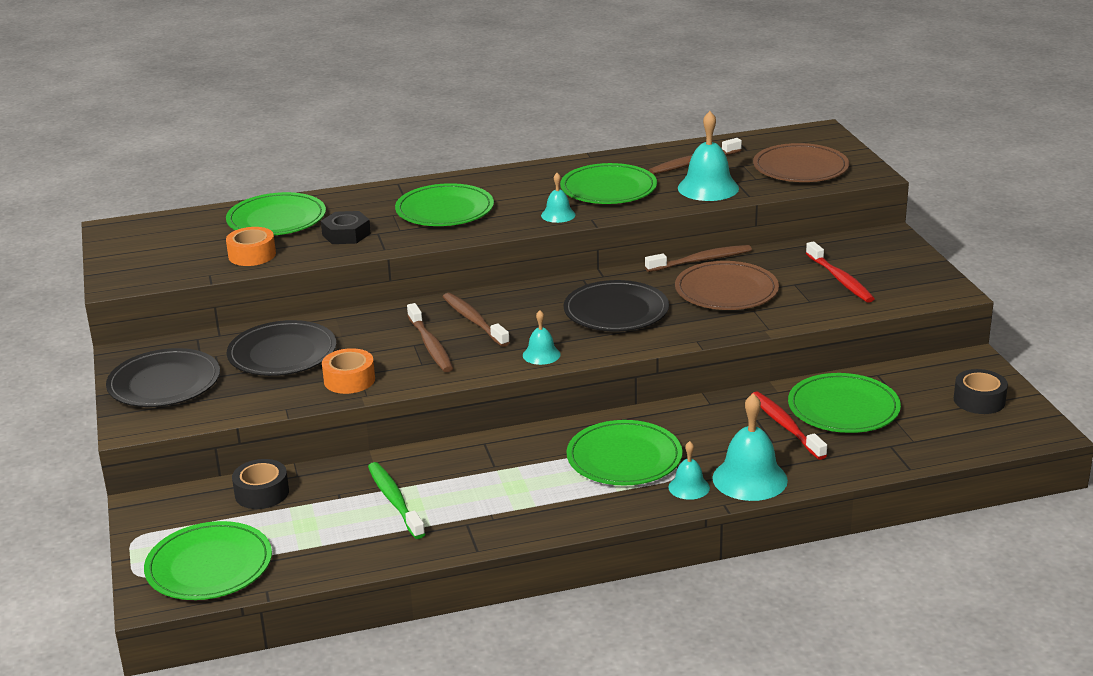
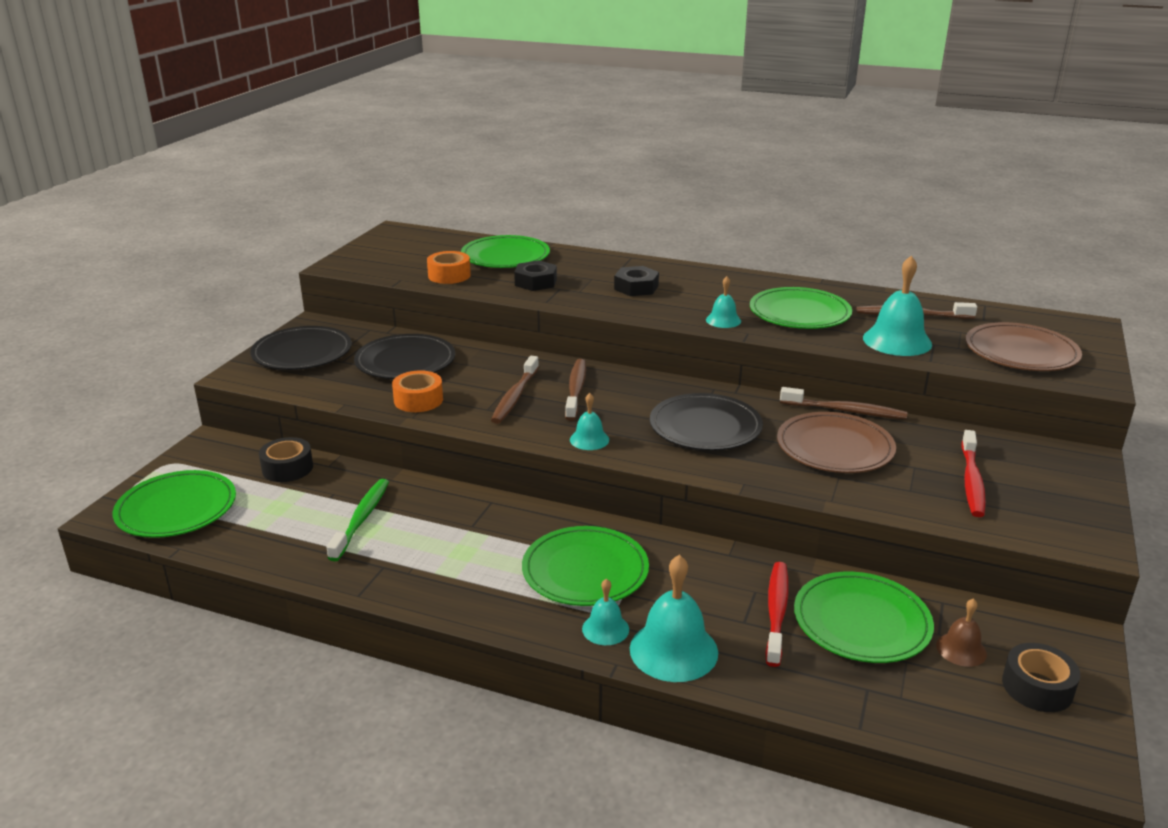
camera: 35 degrees right, 0 degrees up
(444, 210) = (636, 287): green plate -> black nut
(917, 398) = (961, 649): none -> brown bell

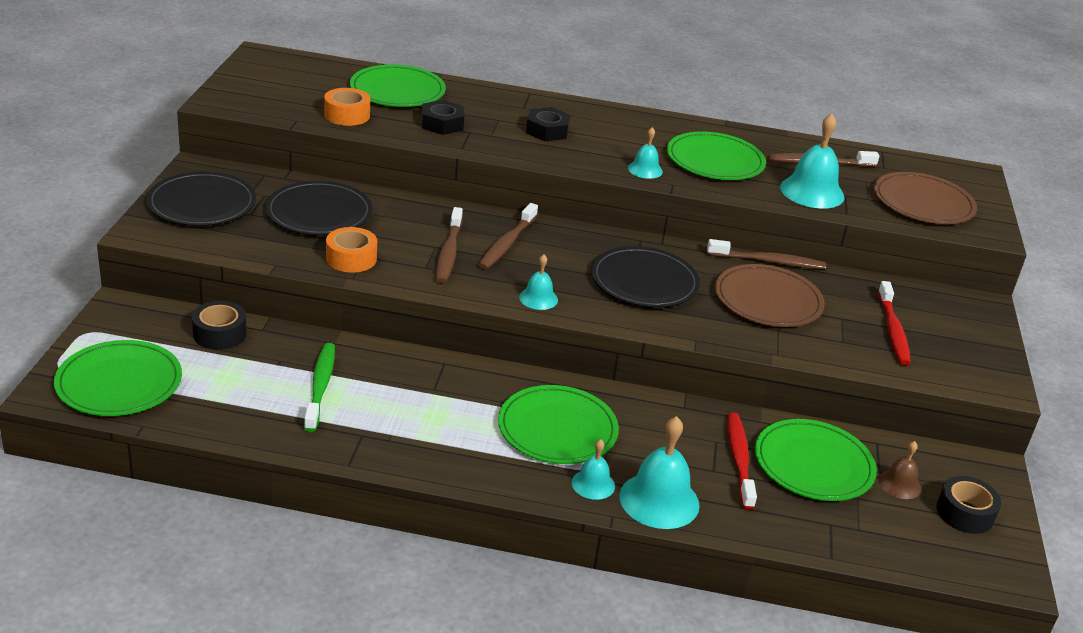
camera: 15 degrees left, 5 degrees up
(576, 390) = (507, 243): brown toothbrush -> brown toothbrush turned 150 degrees counterclockwise

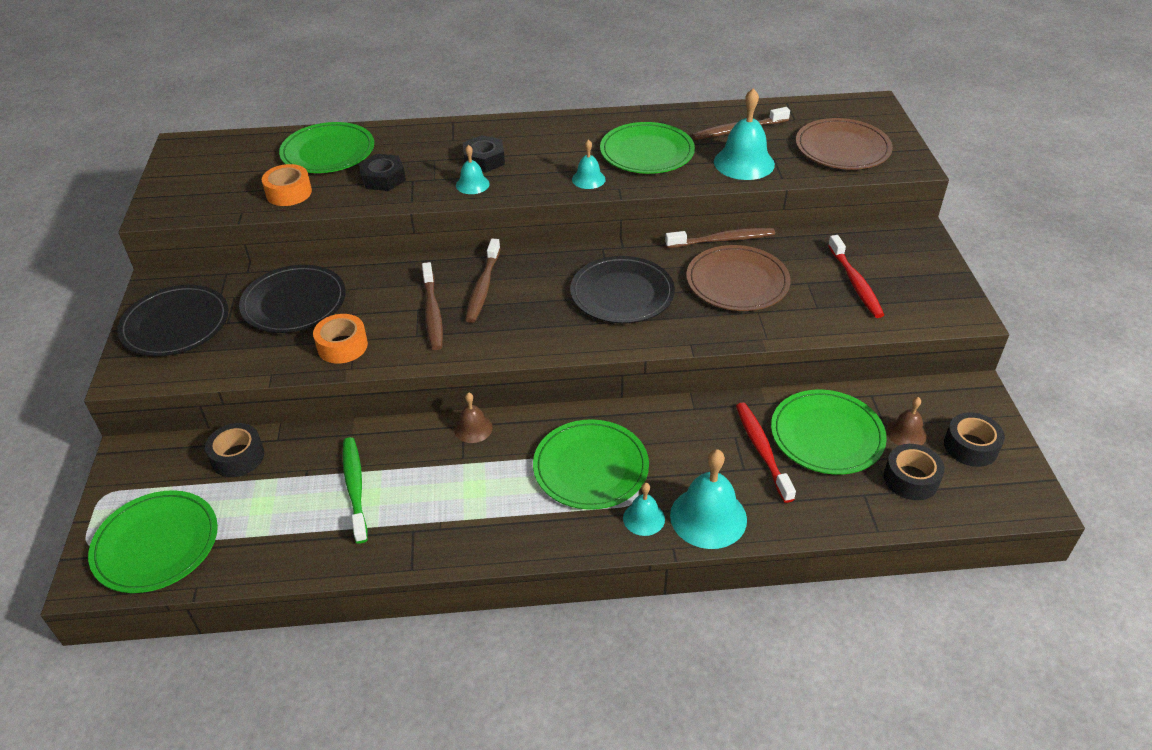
camera: 10 degrees left, 10 degrees up
(453, 368) = (473, 428): none -> brown bell
(538, 298) = (533, 340): turquoise bell -> turquoise bell (472, 184)
(887, 523) = (911, 479): none -> black tape

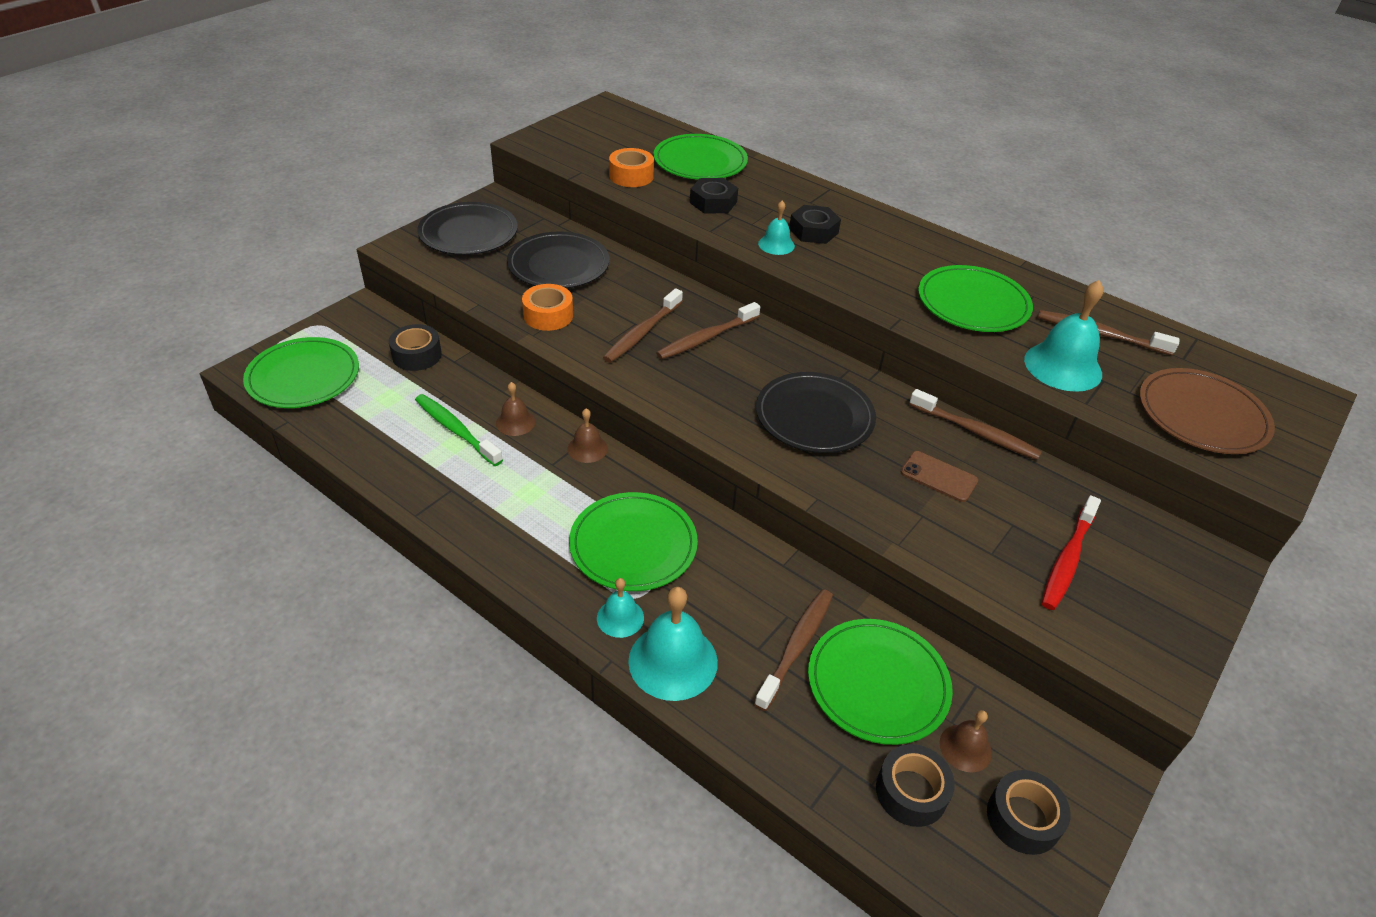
camera: 40 degrees right, 0 degrees up
(355, 488) = (456, 430): green toothbrush -> green toothbrush turned 75 degrees counterclockwise
(394, 449) = (515, 422): none -> brown bell
(588, 179) = (883, 295): turquoise bell -> none
(737, 282) = (938, 477): brown plate -> brown phone
(762, 450) = (796, 646): red toothbrush -> brown toothbrush

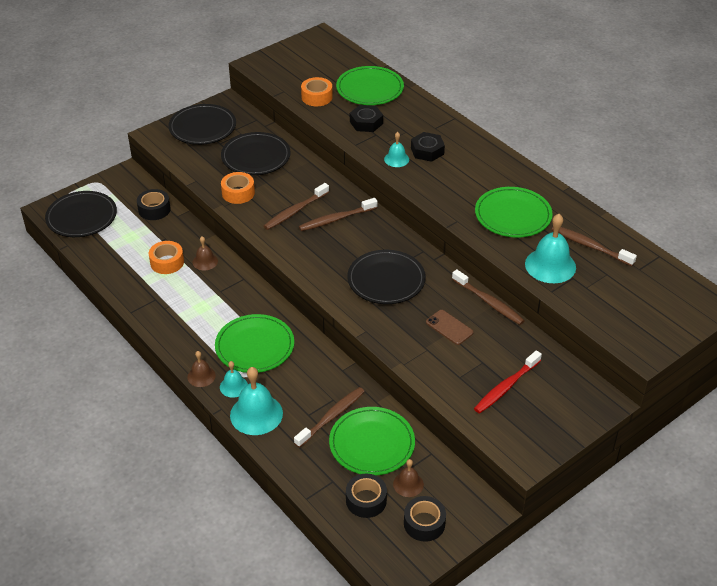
camera: 15 degrees right, 0 degrees up
(303, 376) = (81, 217): green plate -> black plate
(456, 430) = (167, 262): green toothbrush -> orange tape
(587, 448) = (245, 283): brown bell -> brown bell (201, 376)
(1202, 415) = (626, 308): brown plate -> none

